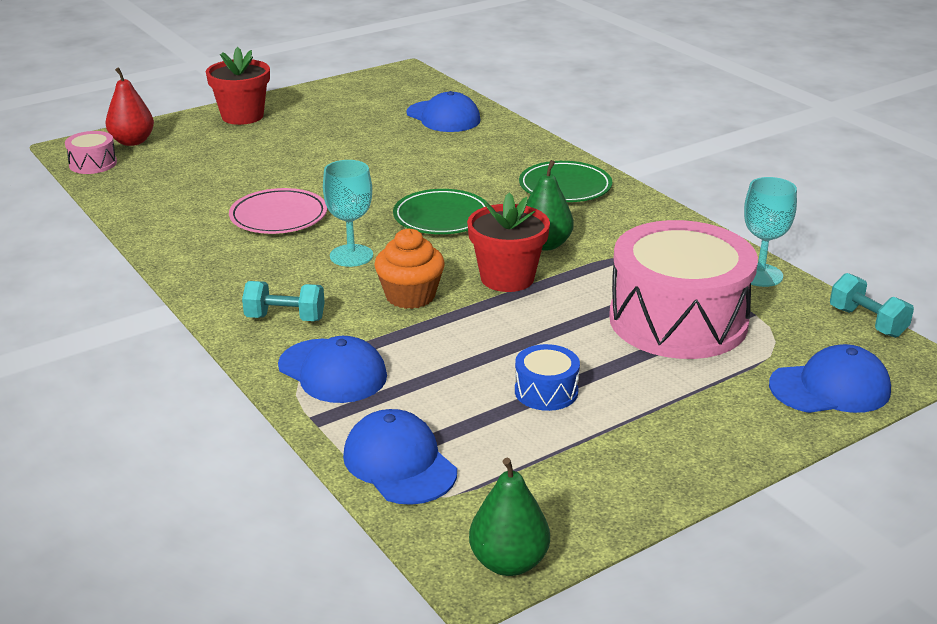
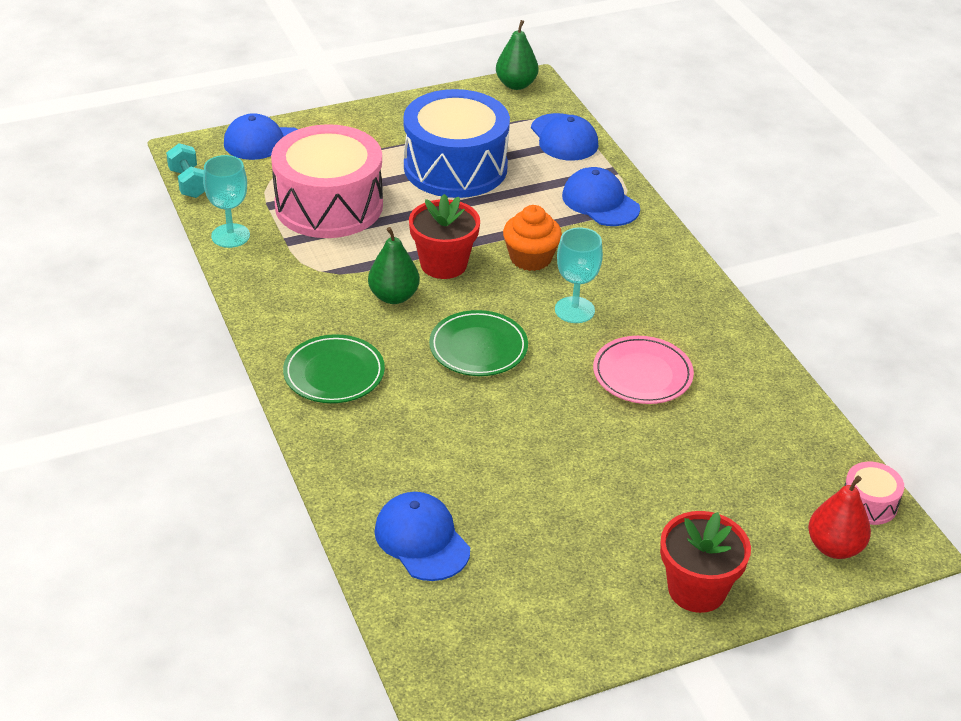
camera: 170 degrees left, 10 degrees up
(285, 318) = (635, 252): turquoise dumbbell -> none
(546, 391) = (455, 167): blue drum -> blue drum, size x2.36

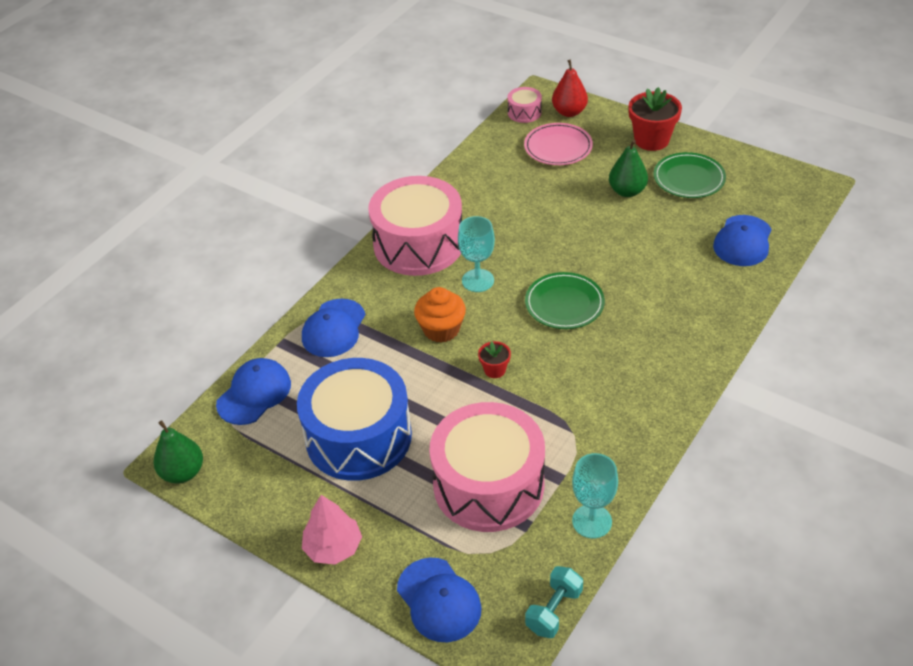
camera: 120 degrees left, 5 degrees up
(334, 373) = (666, 356): green plate -> green plate (689, 178)
(365, 119) = (333, 547): none -> pink tree
(394, 296) = (558, 374): green pear -> green pear (627, 191)
(443, 264) = (495, 370): red flower pot -> red flower pot, size x0.51
(642, 374) = (510, 224): pink plate -> pink plate (558, 147)
(673, 298) = (418, 244): none -> pink drum

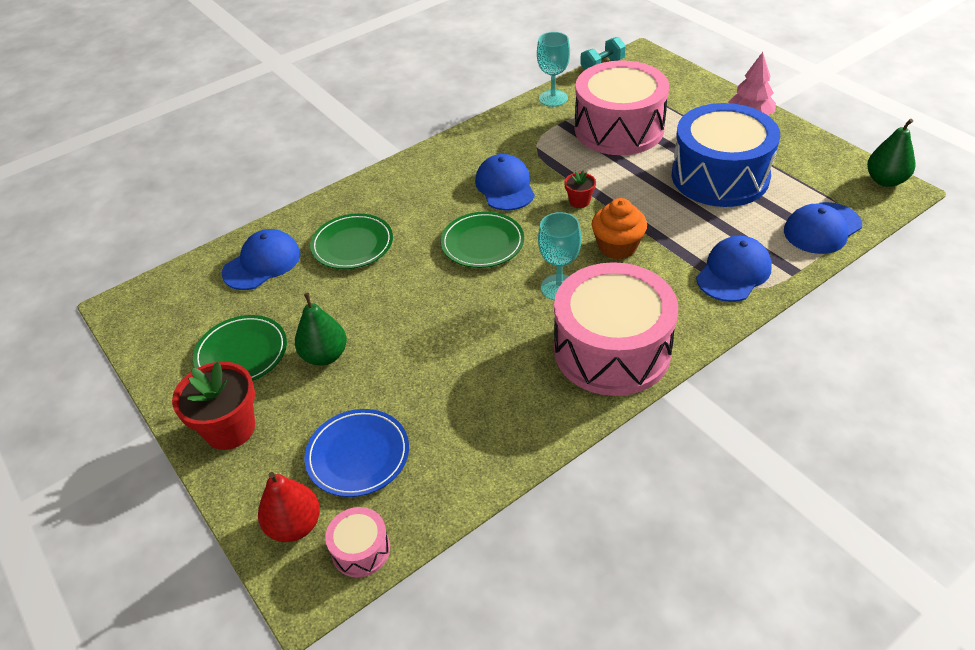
camera: 160 degrees left, 0 degrees up
(439, 600) = (677, 81): blue cap -> blue cap (505, 186)
(558, 147) = (358, 455): pink plate -> blue plate
(679, 275) = (352, 245): none -> green plate

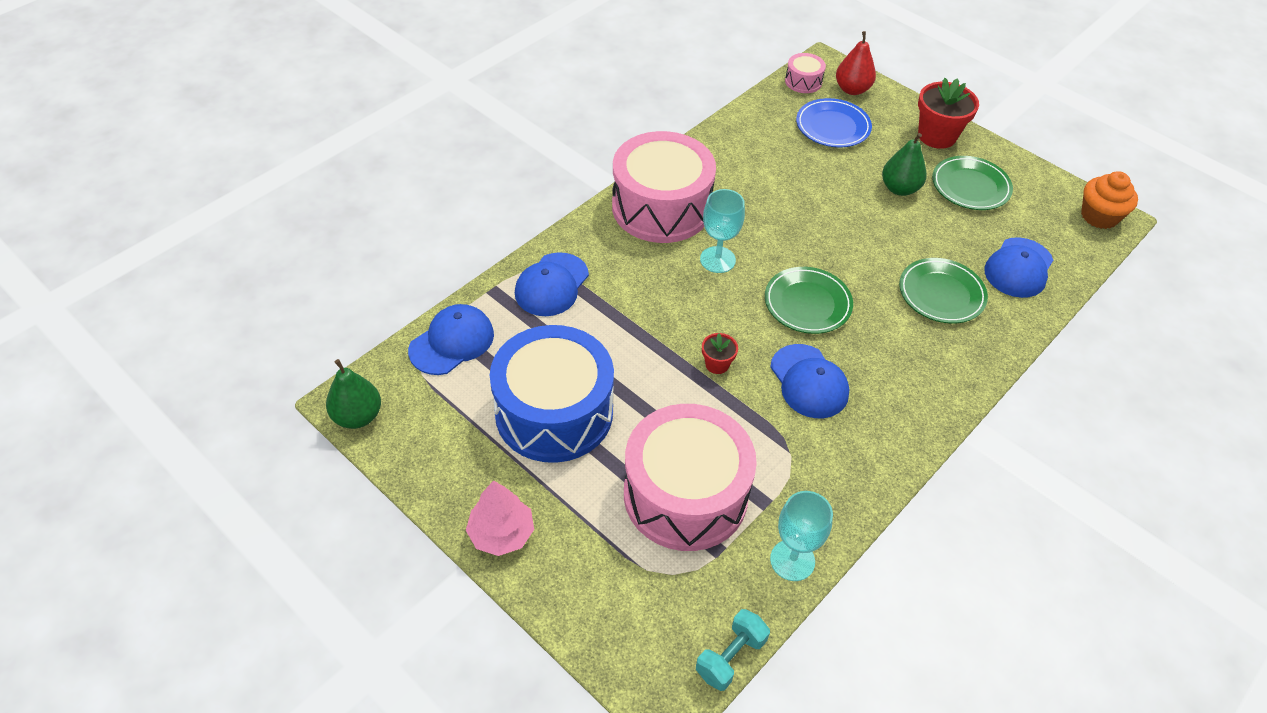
camera: 165 degrees right, 5 degrees up
(617, 246) = (667, 307): orange cupcake -> orange cupcake (1099, 216)

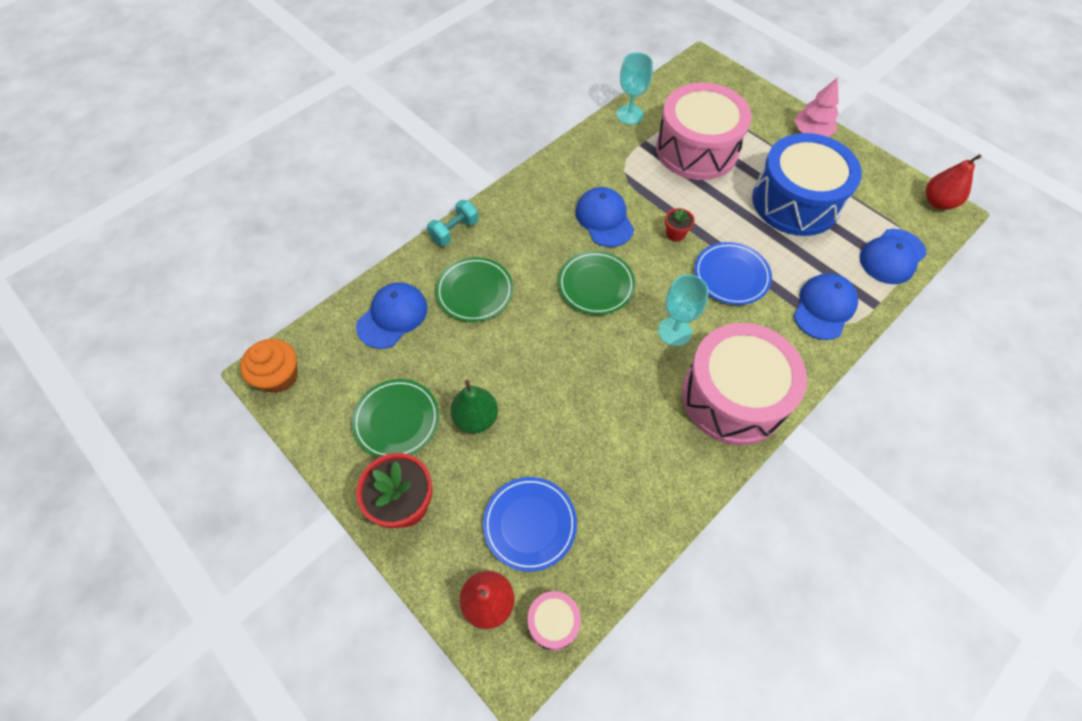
camera: 175 degrees left, 10 degrees up
(358, 416) = (938, 202): green pear -> red pear
(651, 316) = (731, 276): none -> blue plate
(730, 657) = (668, 75): turquoise dumbbell -> turquoise dumbbell (454, 231)

